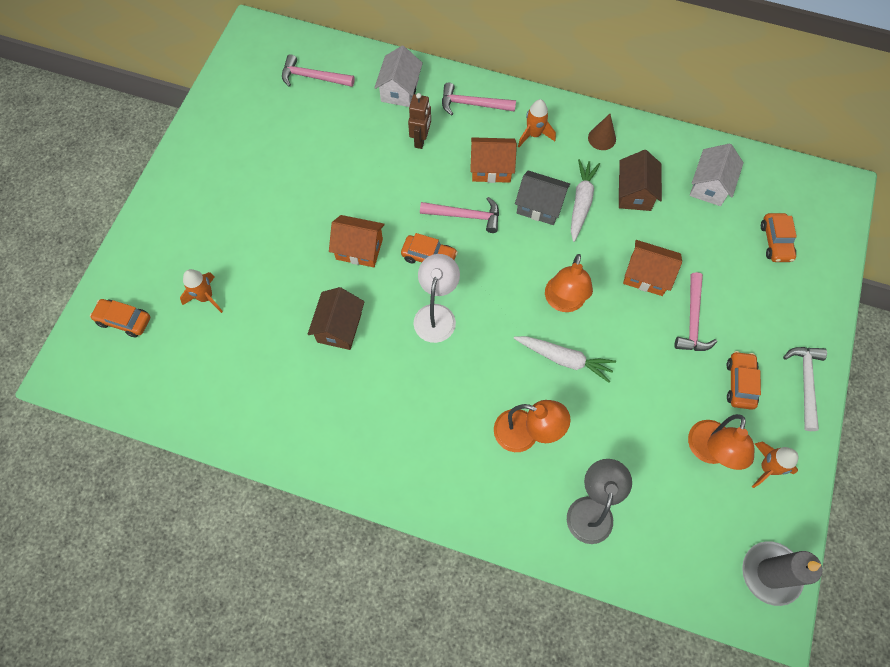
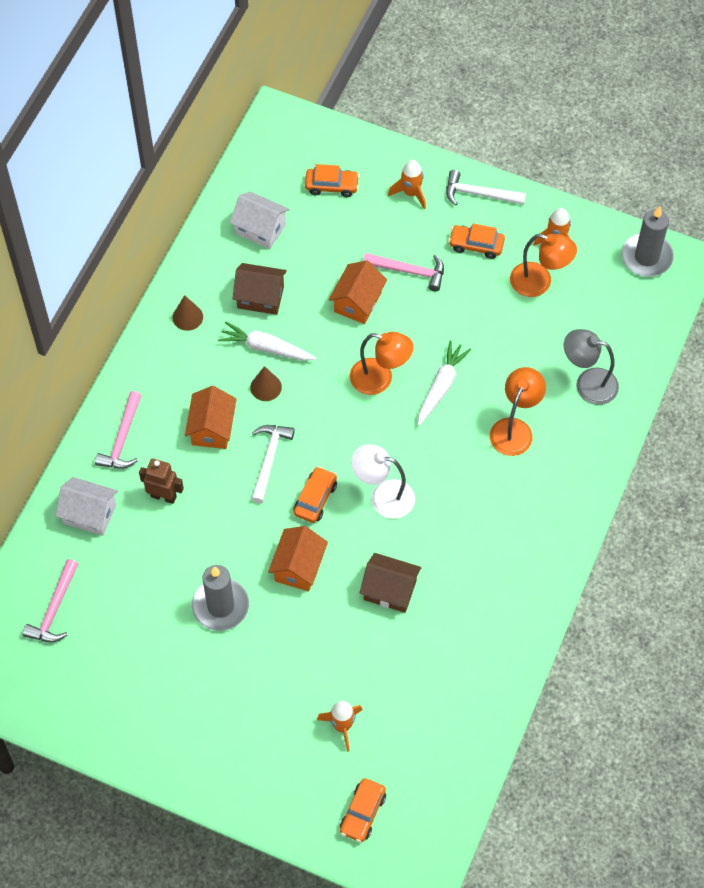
camera: 85 degrees left, 5 degrees down
(319, 192) = (220, 606): none -> grey candle
(465, 216) = (269, 459): pink hammer -> white hammer
(534, 135) = (173, 381): orange rocket -> orange rocket (411, 193)
(539, 206) = (266, 387): grey house -> brown cone

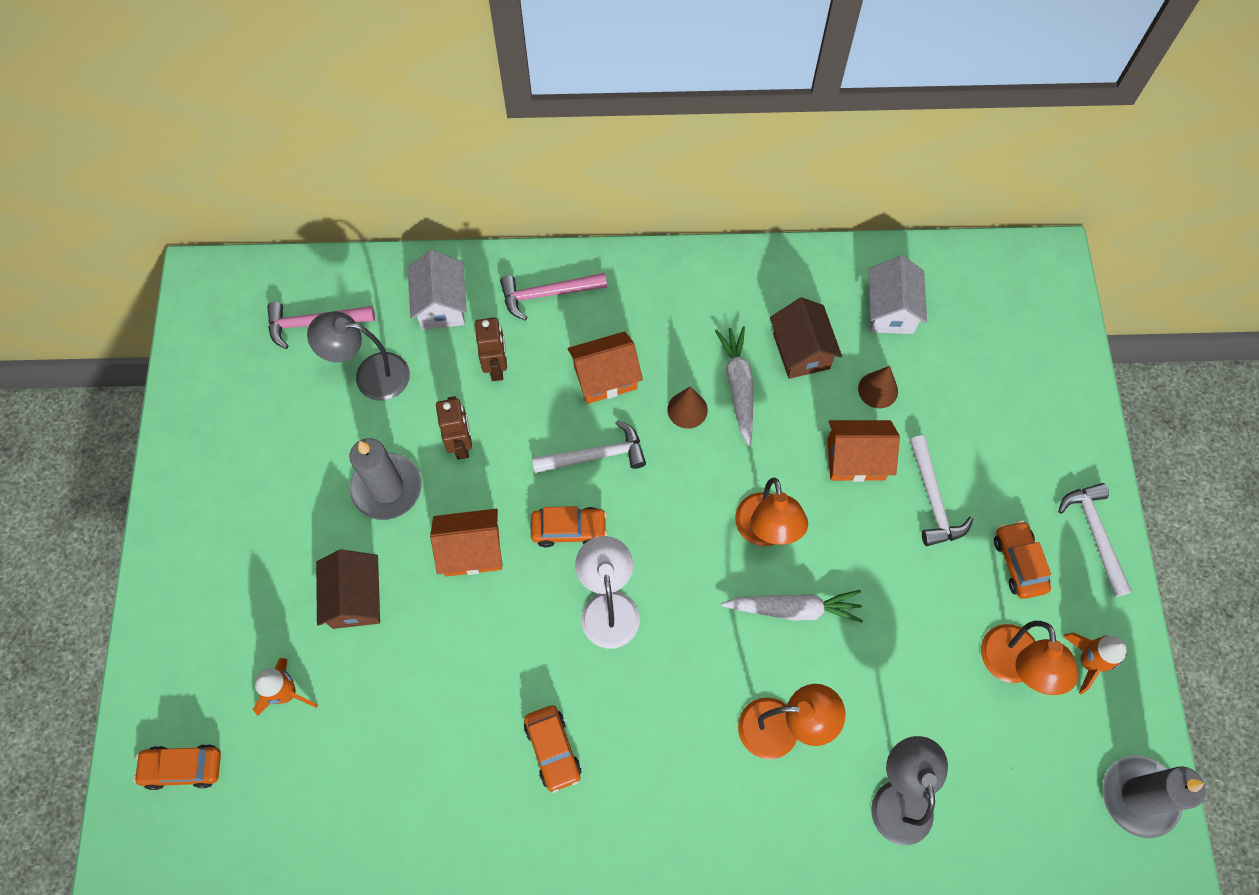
camera: 65 degrees right, 5 degrees up
(122, 585) = (370, 375): none -> grey lamp
(187, 317) = (733, 288): brown cone -> brown cone (878, 390)
(213, 543) = (461, 444): none -> brown robot
(332, 186) = (996, 360): orange car -> orange car (553, 750)
(390, 590) = (486, 670): brown house -> brown house (355, 598)
(409, 271) = (933, 500): pink hammer -> white hammer
(411, 193) = (1044, 452): orange rocket -> none

